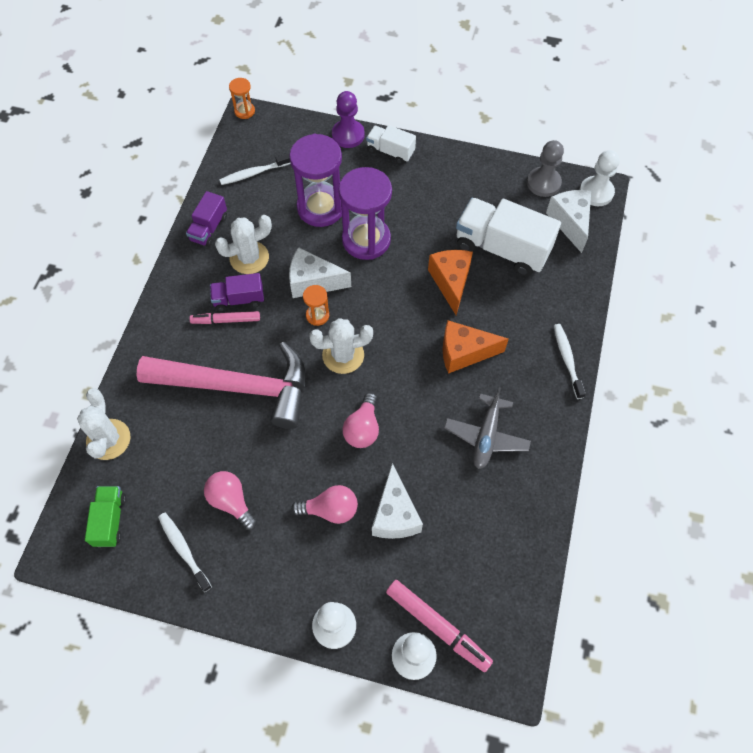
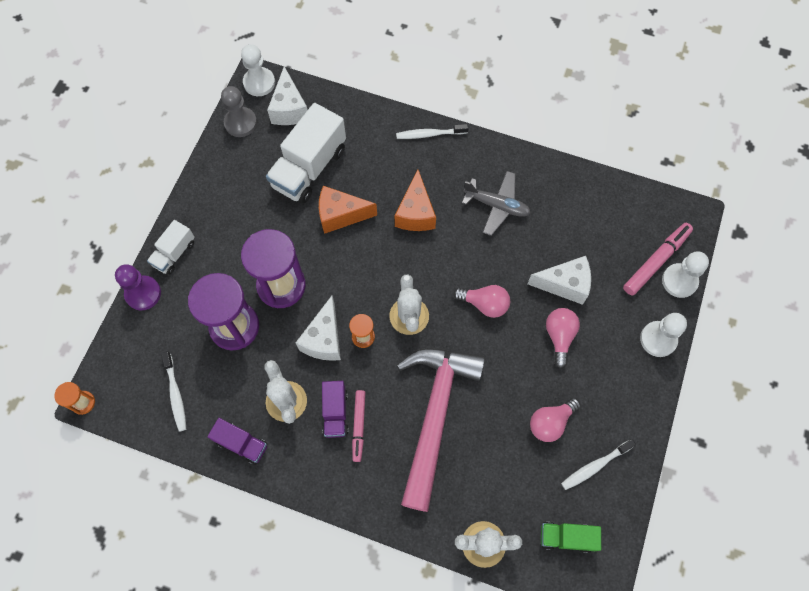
camera: 85 degrees left, 5 degrees up
(570, 222) = (289, 109): white cheese -> white cheese turned 90 degrees counterclockwise

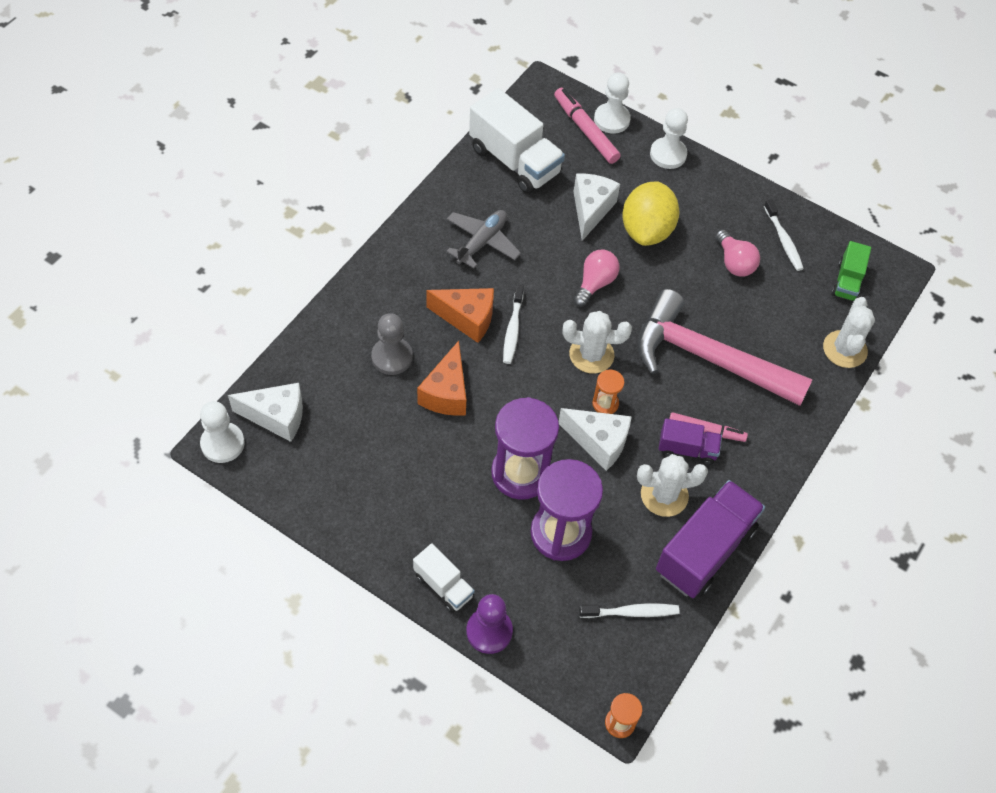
camera: 80 degrees left, 10 degrees down
(240, 123) = (276, 476): grey pawn -> grey pawn (392, 357)
(241, 444) = (705, 550): purple truck -> purple truck, size x1.87
(309, 168) = (371, 412): white truck -> white truck (515, 161)
(429, 134) = (368, 281): white toothbrush -> white toothbrush (512, 329)
(559, 336) = (646, 230): pink light bulb -> yellow lemon

